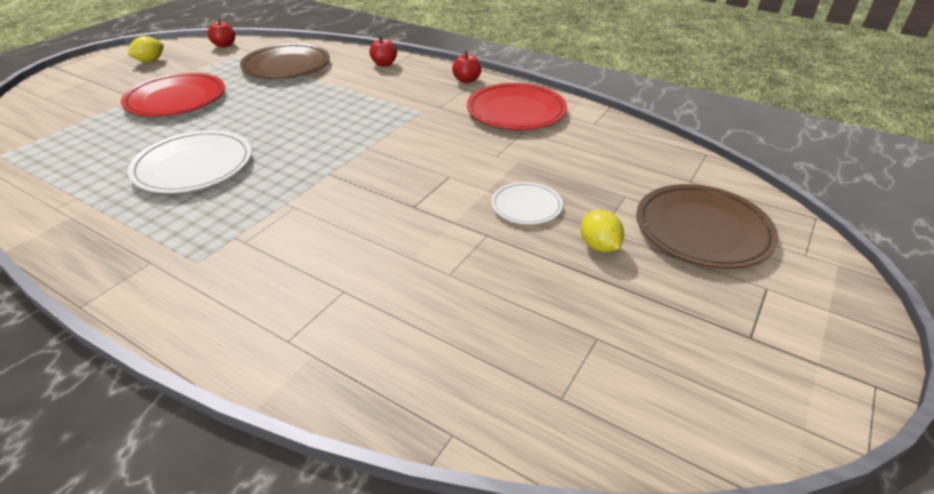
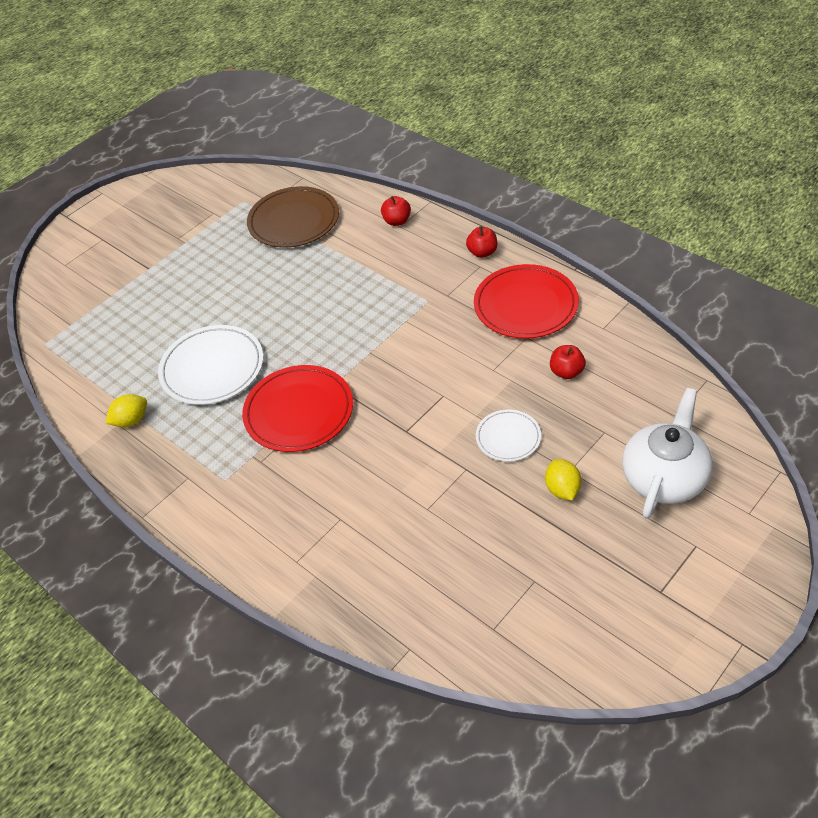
camera: 15 degrees right, 10 degrees up
(150, 61) = (155, 208): yellow lemon -> yellow lemon (131, 420)
(176, 99) = (187, 272): red plate -> red plate (299, 412)
(224, 45) = (228, 182): red apple -> red apple (566, 372)
(702, 230) = (664, 477): brown plate -> white teapot

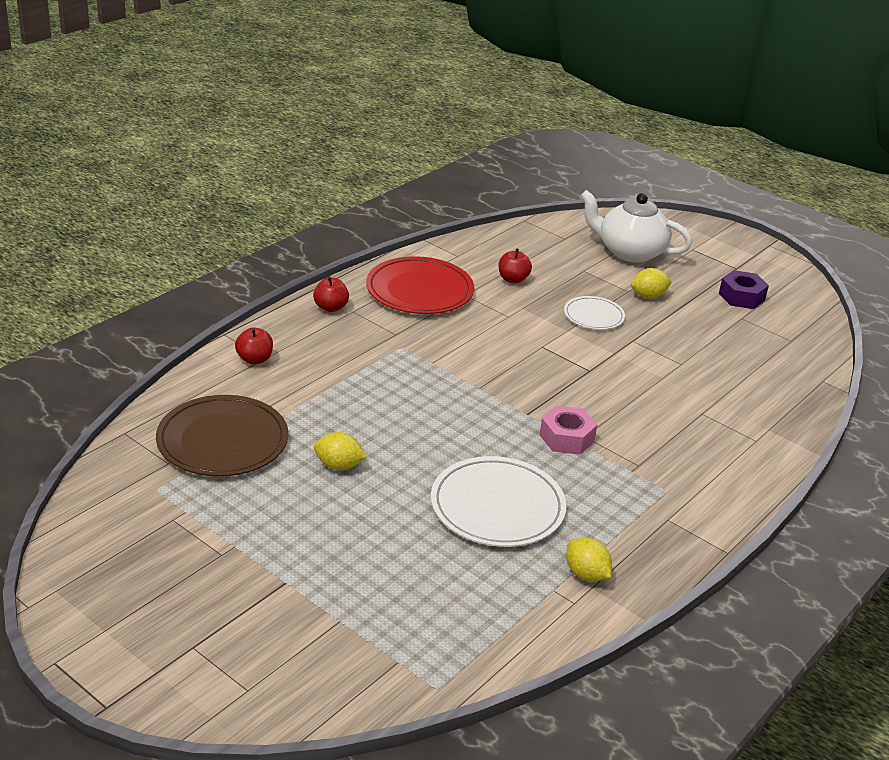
camera: 100 degrees left, 15 degrees down
(264, 279) = (339, 466): none -> yellow lemon
(299, 412) = (566, 438): red plate -> pink nut
(585, 587) = (741, 297): none -> purple nut

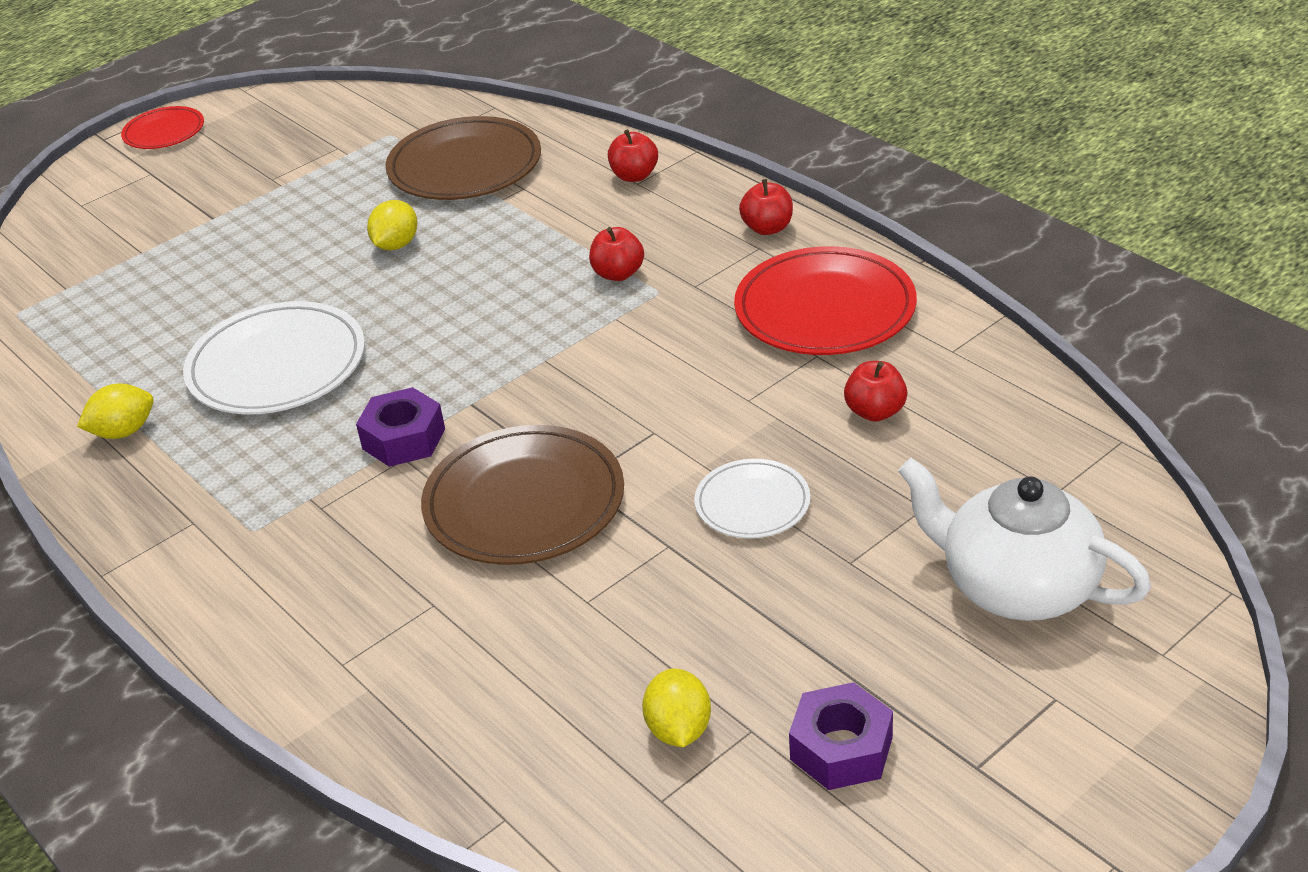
camera: 105 degrees right, 5 degrees up
(105, 655) = (164, 132): none -> red plate
(381, 363) = (618, 274): none -> red apple
(566, 438) = (403, 438): pink nut -> purple nut
(612, 388) = (524, 502): none -> brown plate
(630, 252) = (1017, 586): white teapot -> white teapot turned 90 degrees counterclockwise
(648, 296) = (831, 590): yellow lemon -> yellow lemon (679, 729)

